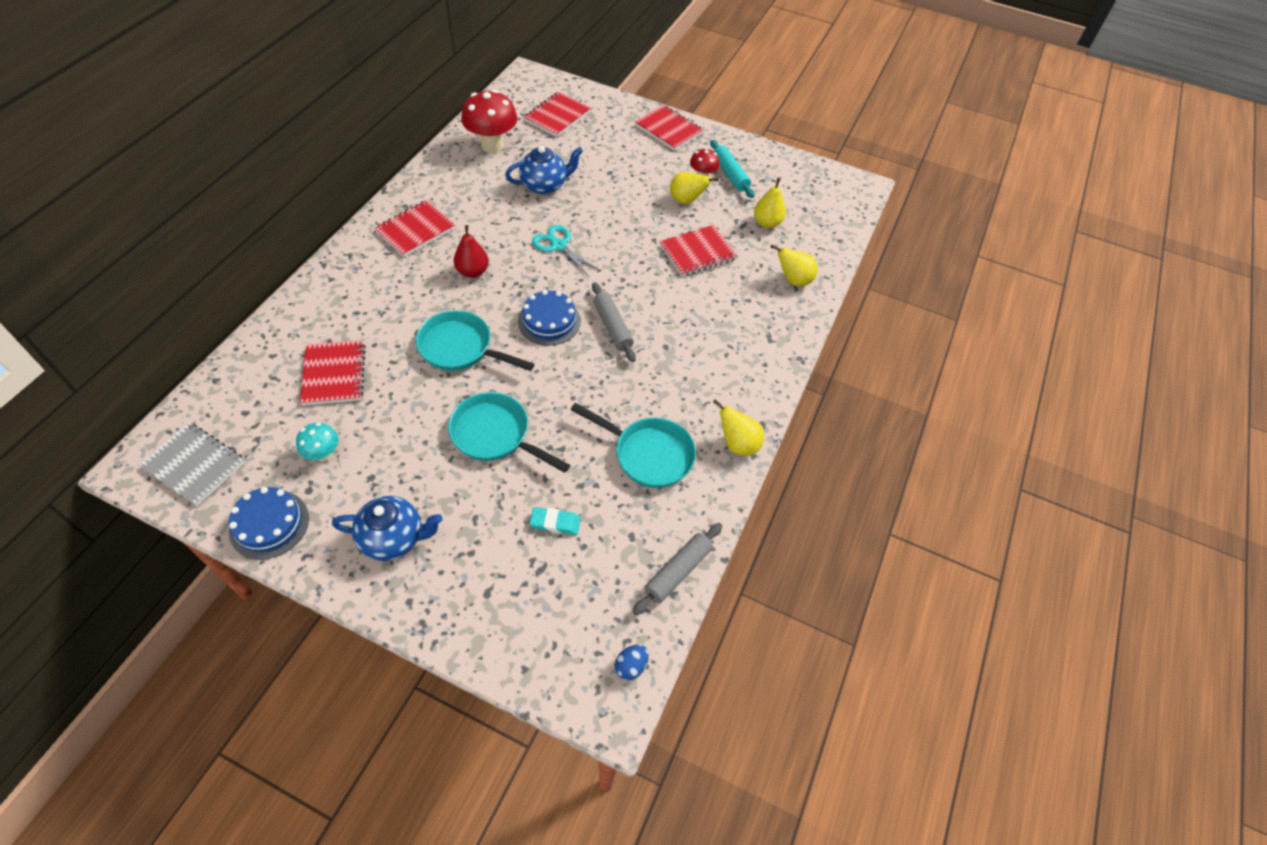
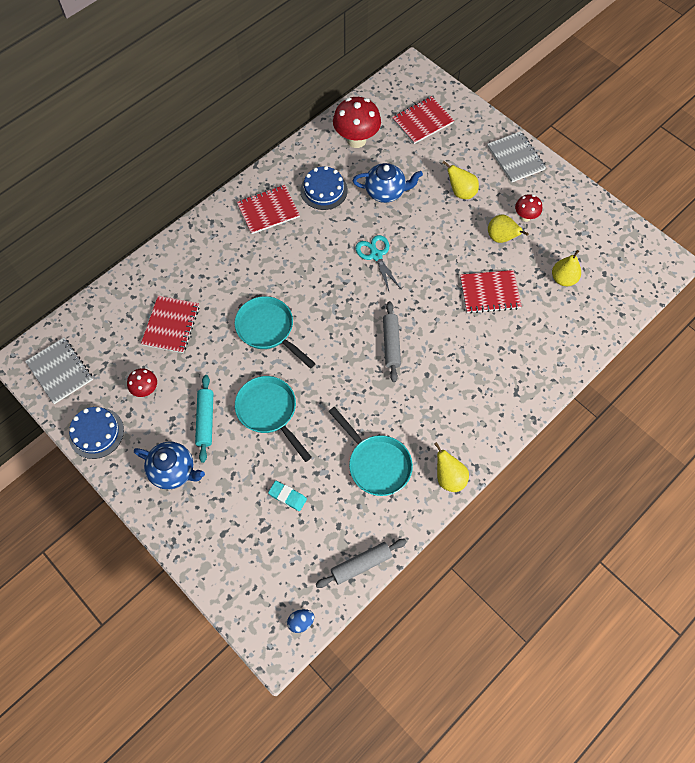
camera: 25 degrees right, 10 degrees up
(324, 454) = (146, 390): turquoise mushroom -> red mushroom
(473, 271) = (300, 262): red pear -> none
(549, 321) = (343, 324): blue cake -> blue cake (324, 190)
(668, 129) = (515, 158): red notebook -> grey notebook
(730, 174) = (552, 220): turquoise rolling pin -> turquoise rolling pin (205, 420)
(793, 280) = (561, 342): yellow pear -> yellow pear (461, 192)

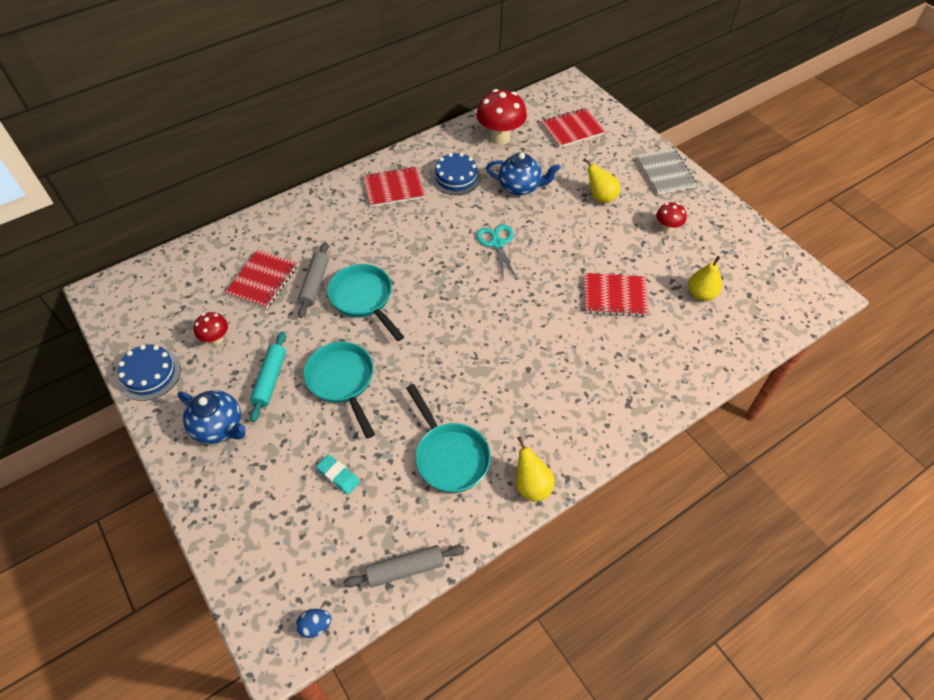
camera: 10 degrees right, 10 degrees down
(60, 371) = (134, 308): grey notebook -> none
(391, 344) = (494, 332): grey rolling pin -> grey rolling pin (314, 284)
(501, 238) = (637, 245): yellow pear -> none

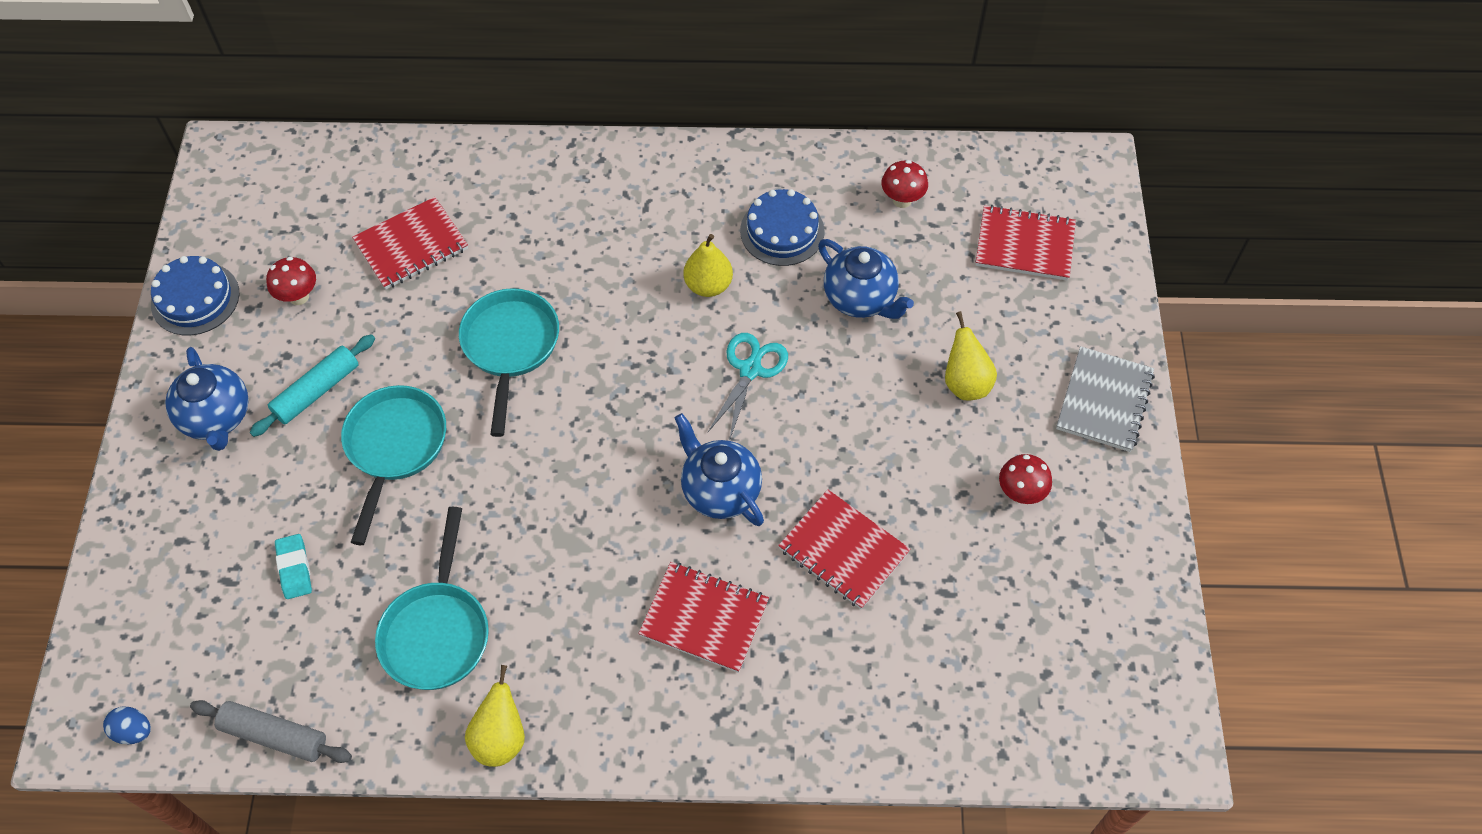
camera: 35 degrees right, 5 degrees up
(314, 284) = (468, 288): grey rolling pin -> none
(394, 188) = (682, 201): red notebook -> red notebook (704, 618)
(500, 138) = (902, 200): red mushroom -> red mushroom, size x0.54
(533, 304) = (719, 490): none -> blue teapot
(701, 294) = (973, 626): yellow pear -> yellow pear (708, 285)

